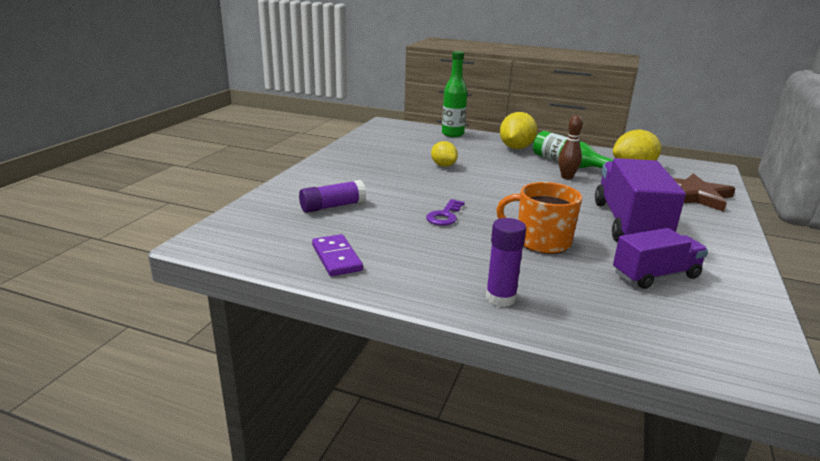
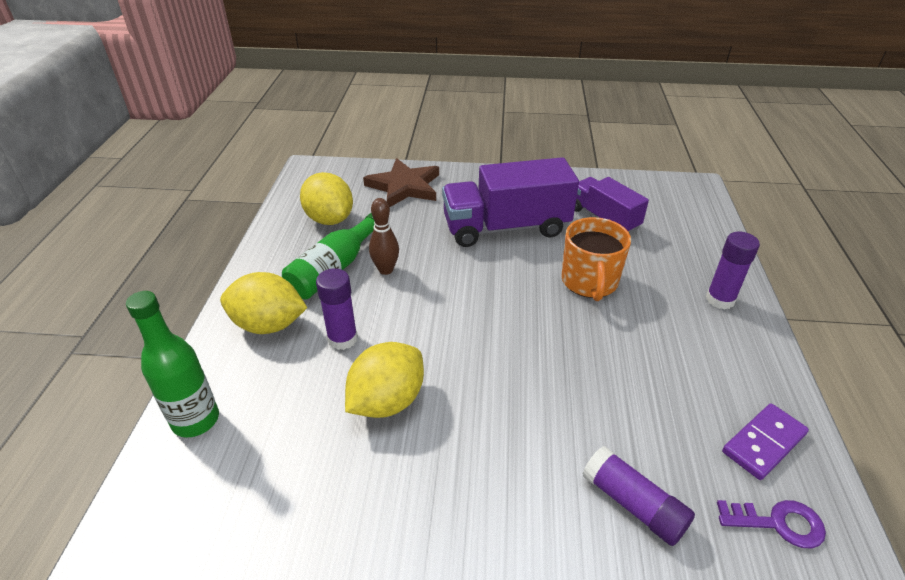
camera: 105 degrees left, 15 degrees up
(443, 165) = (387, 401): yellow lemon -> yellow lemon, size x1.60
(445, 216) = (578, 365): purple key -> purple key (778, 523)
(498, 161) = (342, 339): none -> purple glue stick

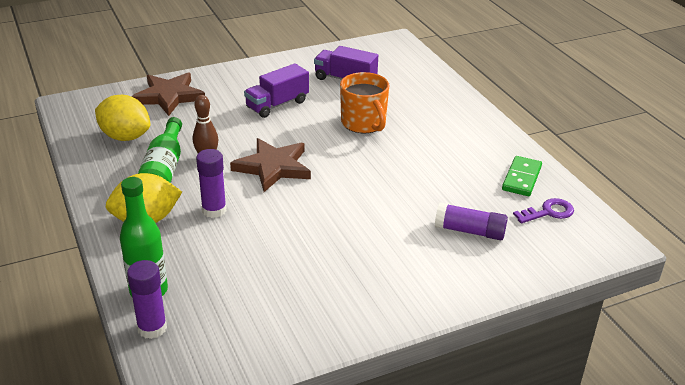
camera: 30 degrees left, 5 degrees down
(387, 401) = (280, 234): yellow lemon -> none
(445, 306) = (273, 167): none -> brown star
(506, 227) = (277, 104): purple truck -> purple truck, size x0.61
(720, 299) = (454, 110): purple glue stick -> purple glue stick (152, 328)
(763, 443) = (521, 178): purple domino -> green domino

